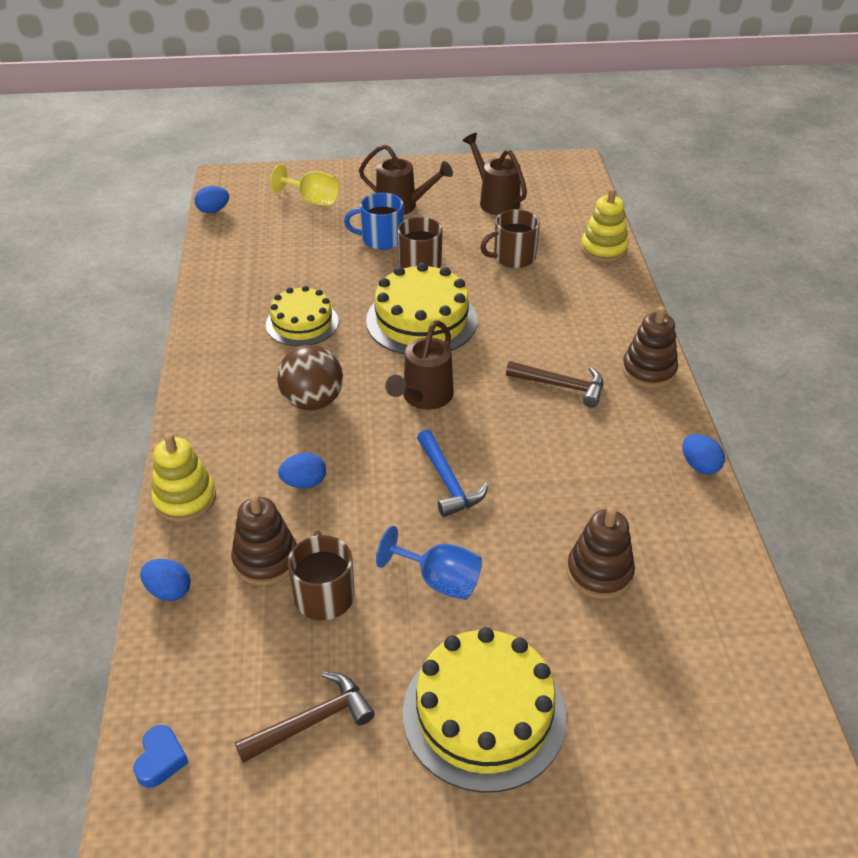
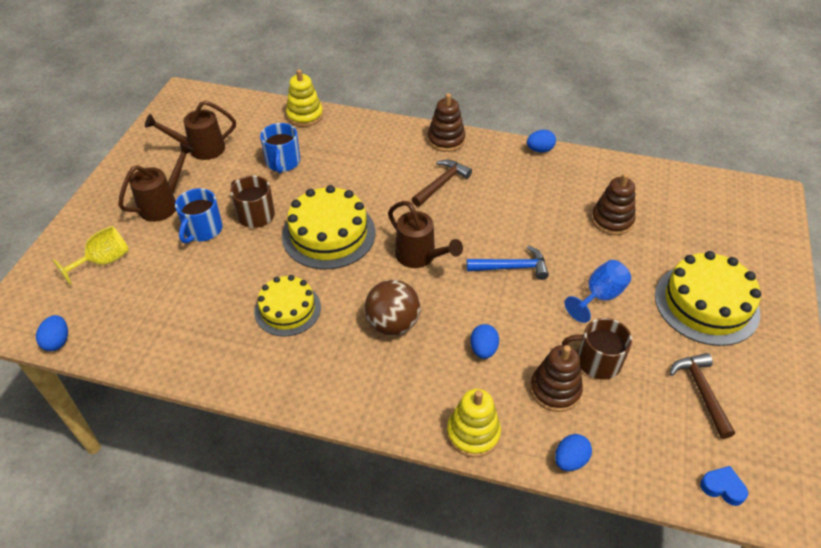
camera: 70 degrees left, 5 degrees up
(513, 257) = (283, 162): brown mug -> blue mug

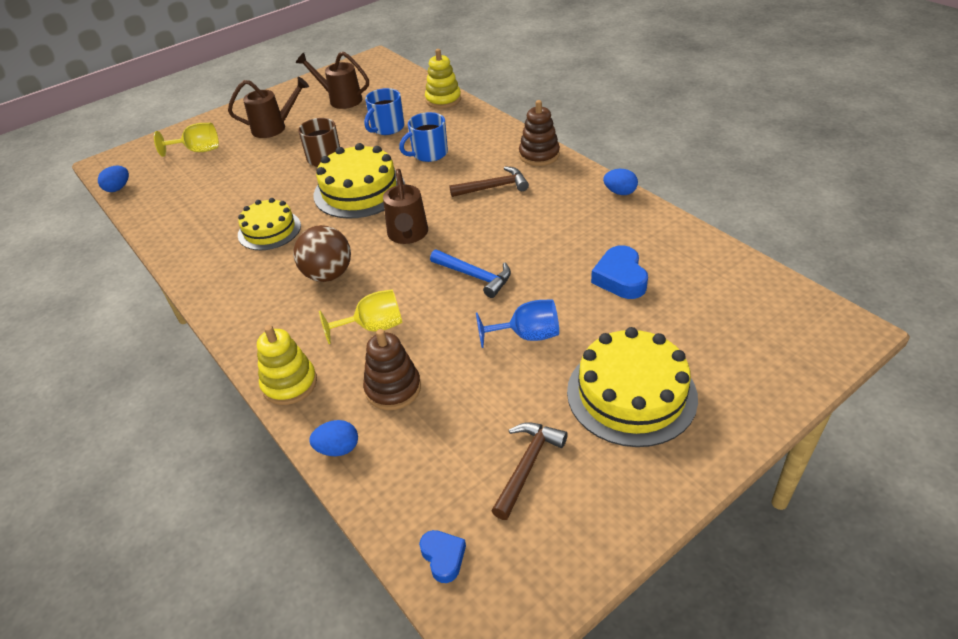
camera: 40 degrees right, 5 degrees down
(203, 230) = (278, 154): blue mug -> blue mug (429, 153)
(483, 349) = (373, 327): blue egg -> yellow goblet
(597, 361) = (458, 386): brown mug -> none
(612, 220) = (620, 278): brown stacking toy -> blue heart

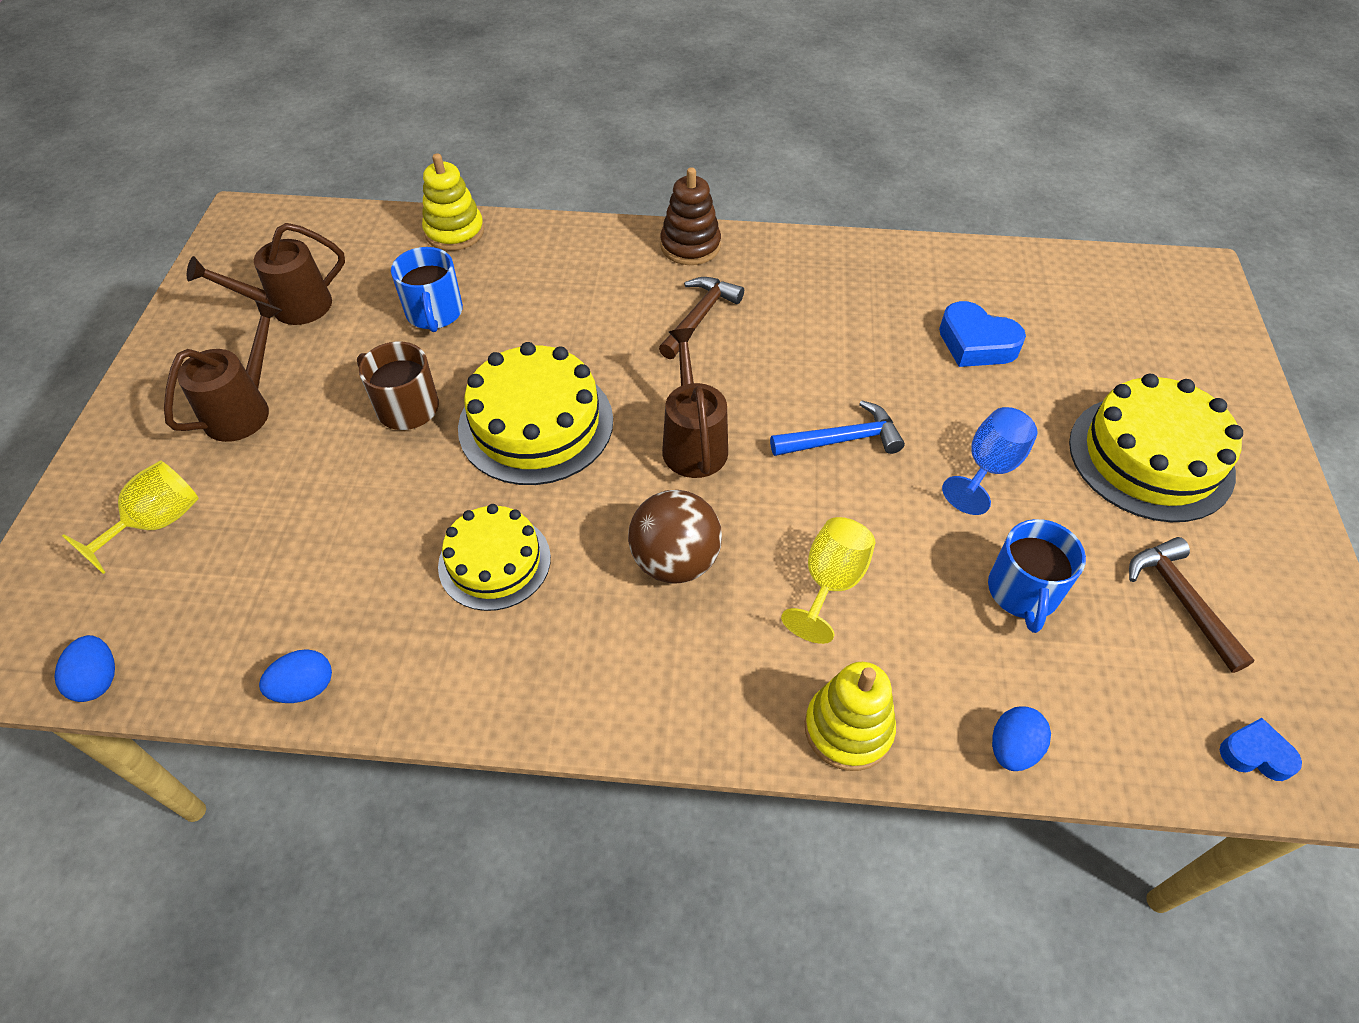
camera: 50 degrees left, 10 degrees up
(393, 388) = (959, 633): brown stacking toy -> none
(408, 235) = (693, 442): brown watering can -> brown watering can turned 135 degrees counterclockwise
(429, 153) = (551, 318): blue mug -> blue mug (1023, 592)
(620, 192) = (839, 245): blue egg -> blue egg (305, 688)

